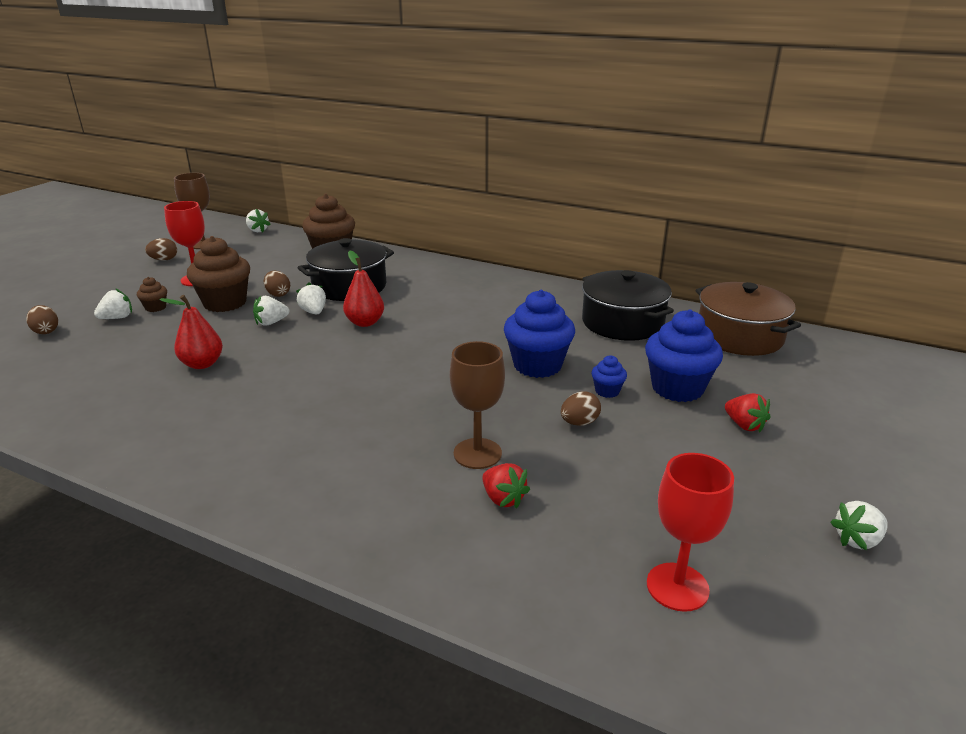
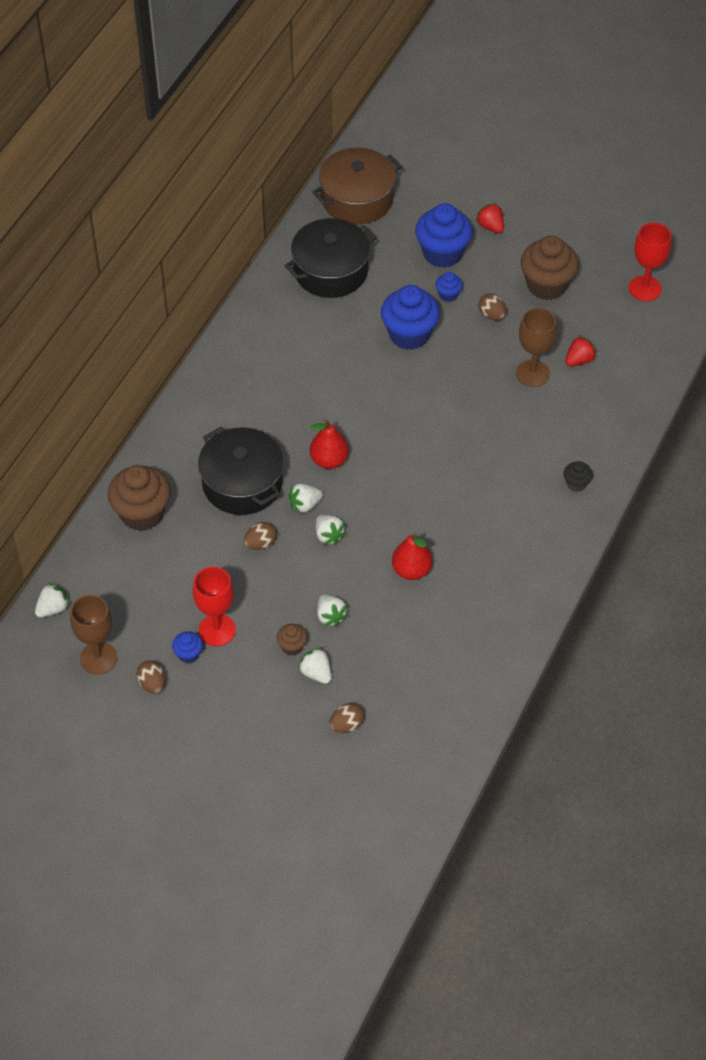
camera: 90 degrees left, 25 degrees up
(182, 270) = (188, 654): none -> blue cupcake
(225, 303) = (282, 586): brown cupcake -> brown cupcake (546, 285)
(271, 486) = (576, 484): none -> black cupcake
(744, 425) = (490, 226): red strawberry -> red strawberry turned 90 degrees counterclockwise
(857, 540) = (601, 205): white strawberry -> white strawberry (330, 616)

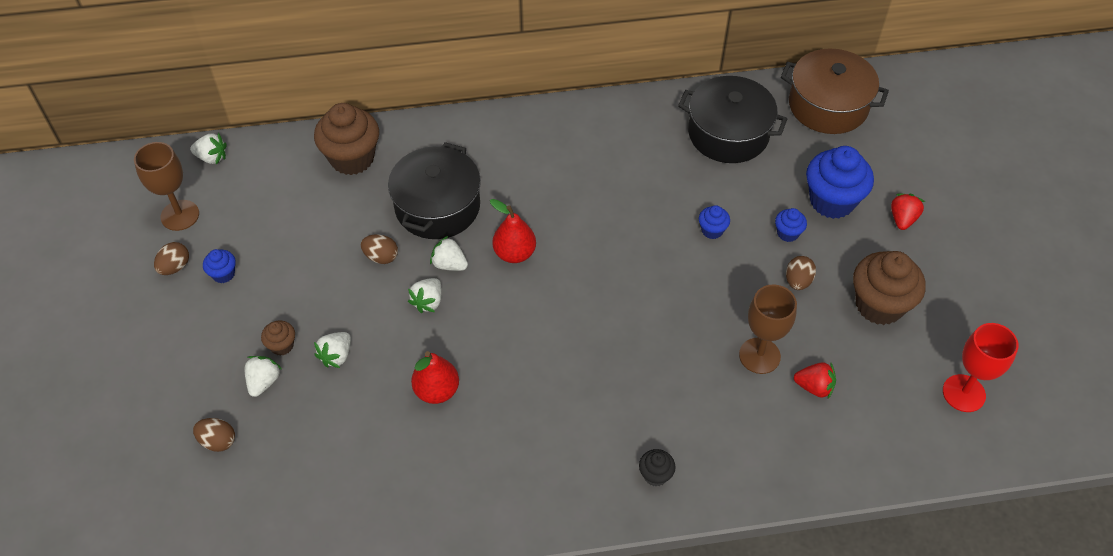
camera: 55 degrees right, 0 degrees up
(217, 630) = (263, 279): red goblet -> none
(409, 334) = (712, 230): blue cupcake -> blue cupcake, size x0.47

